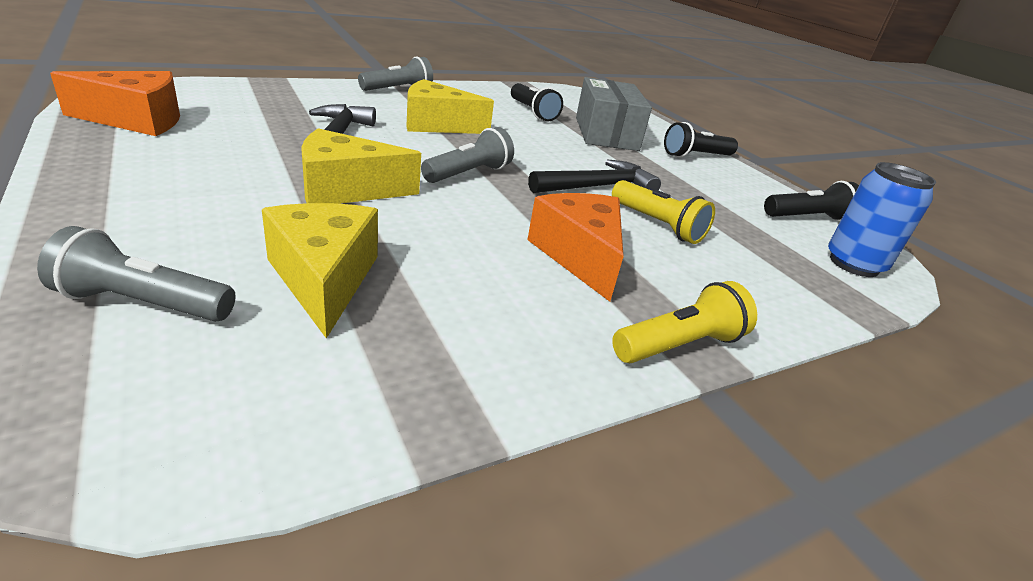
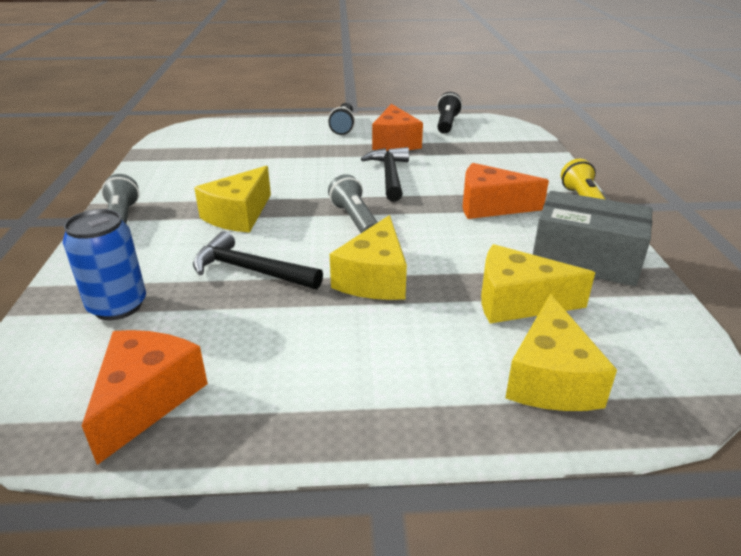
camera: 60 degrees left, 0 degrees up
(143, 303) = (550, 378): grey flashlight -> yellow cheese
(532, 112) = (224, 165): black flashlight -> none
(606, 133) = (288, 147): grey box -> grey box (585, 259)
(657, 225) = (451, 171): yellow flashlight -> none
(695, 186) = (394, 142): none -> orange cheese
(854, 264) = (503, 131): blue can -> blue can (117, 306)

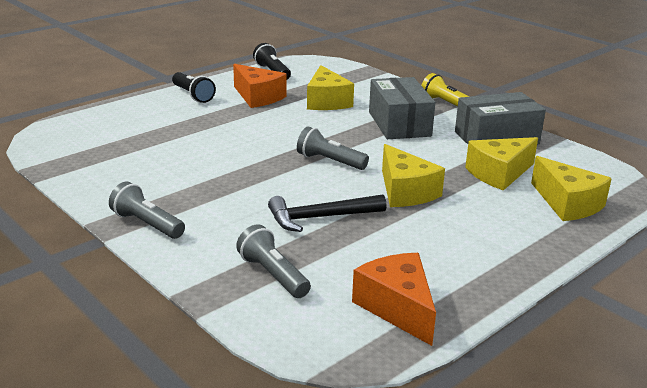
camera: 40 degrees left, 5 degrees down
(117, 306) = (273, 275): blue can -> grey flashlight
(239, 215) = (239, 187): yellow cheese -> yellow cheese (326, 101)
(389, 175) = (298, 123): black hammer -> none
(490, 206) = (399, 124): orange cheese -> grey box

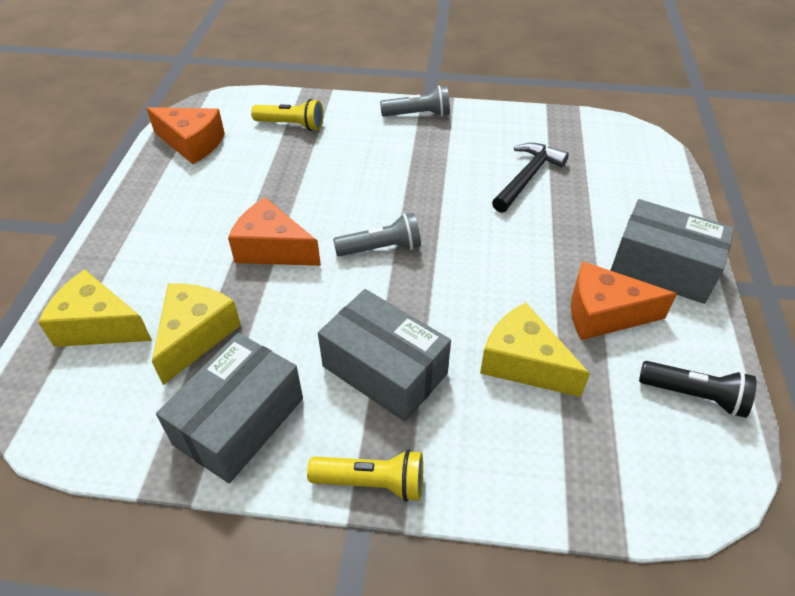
camera: 140 degrees right, 20 degrees up
(193, 95) = (663, 267): black flashlight -> grey box
(273, 275) = (291, 125): grey flashlight -> yellow flashlight
(320, 218) = (313, 181): black hammer -> black hammer (527, 177)
(405, 191) = (272, 249): yellow cheese -> orange cheese

